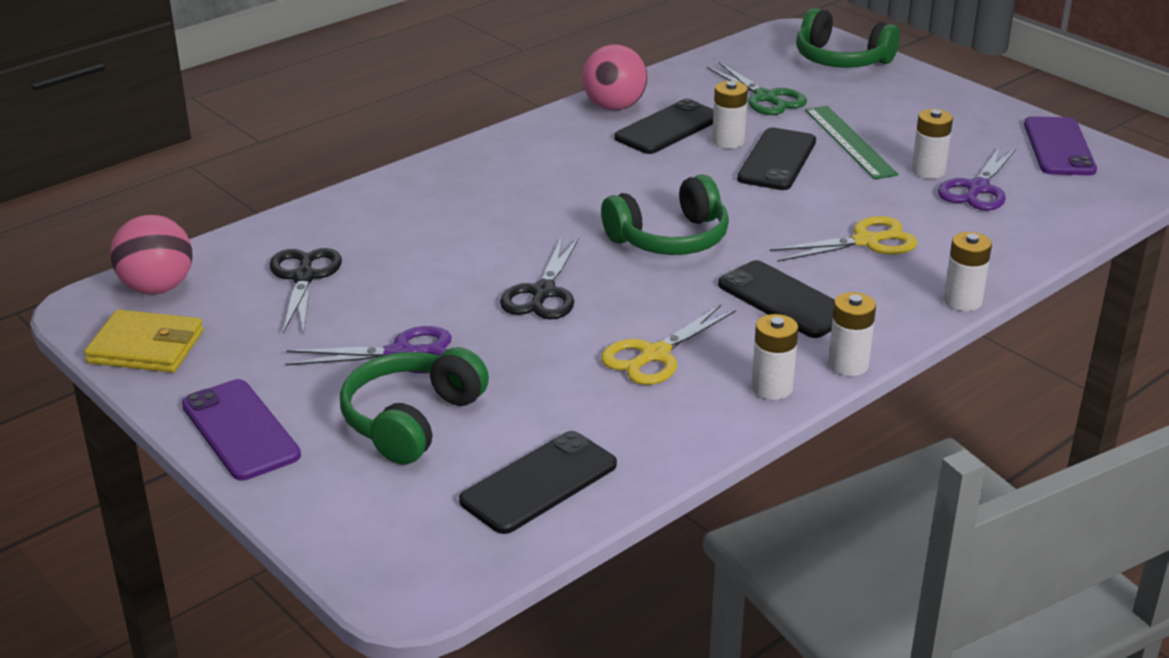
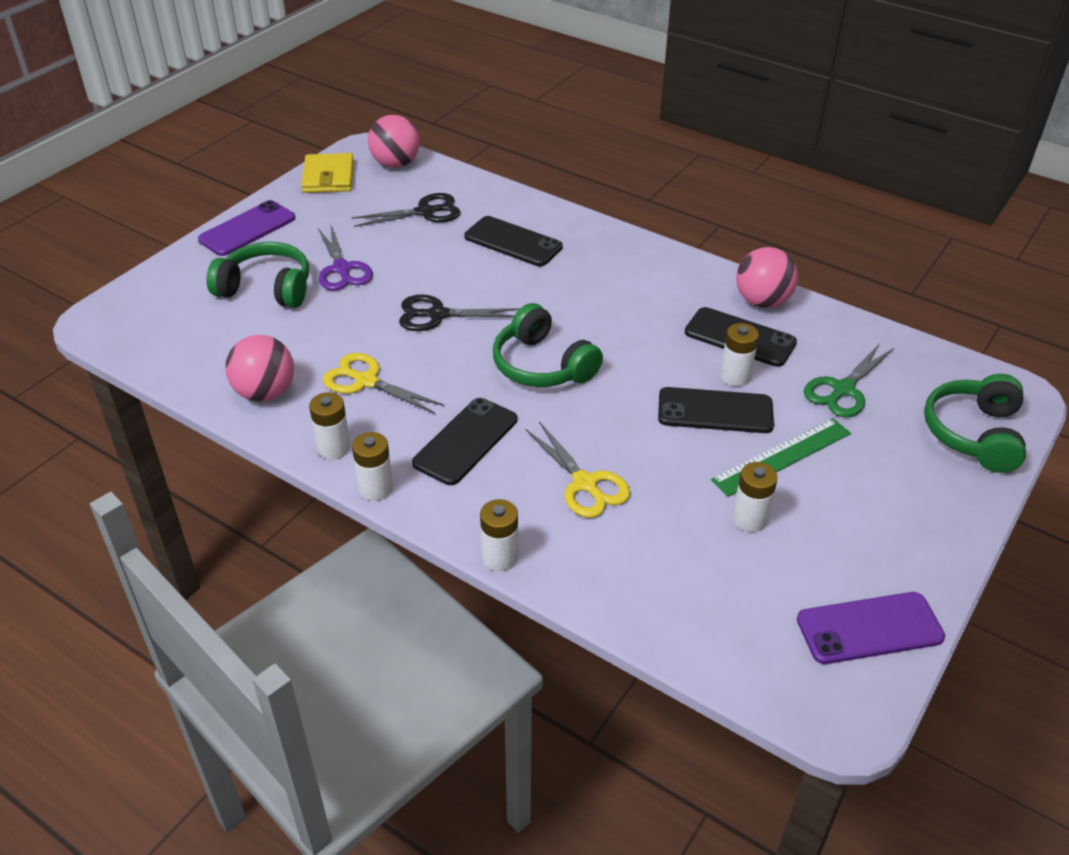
camera: 75 degrees right, 10 degrees up
(539, 483) = (203, 352): black phone -> black phone (513, 242)
(649, 433) = (265, 393): none -> pink ball
(977, 189) = (729, 559): purple scissors -> none

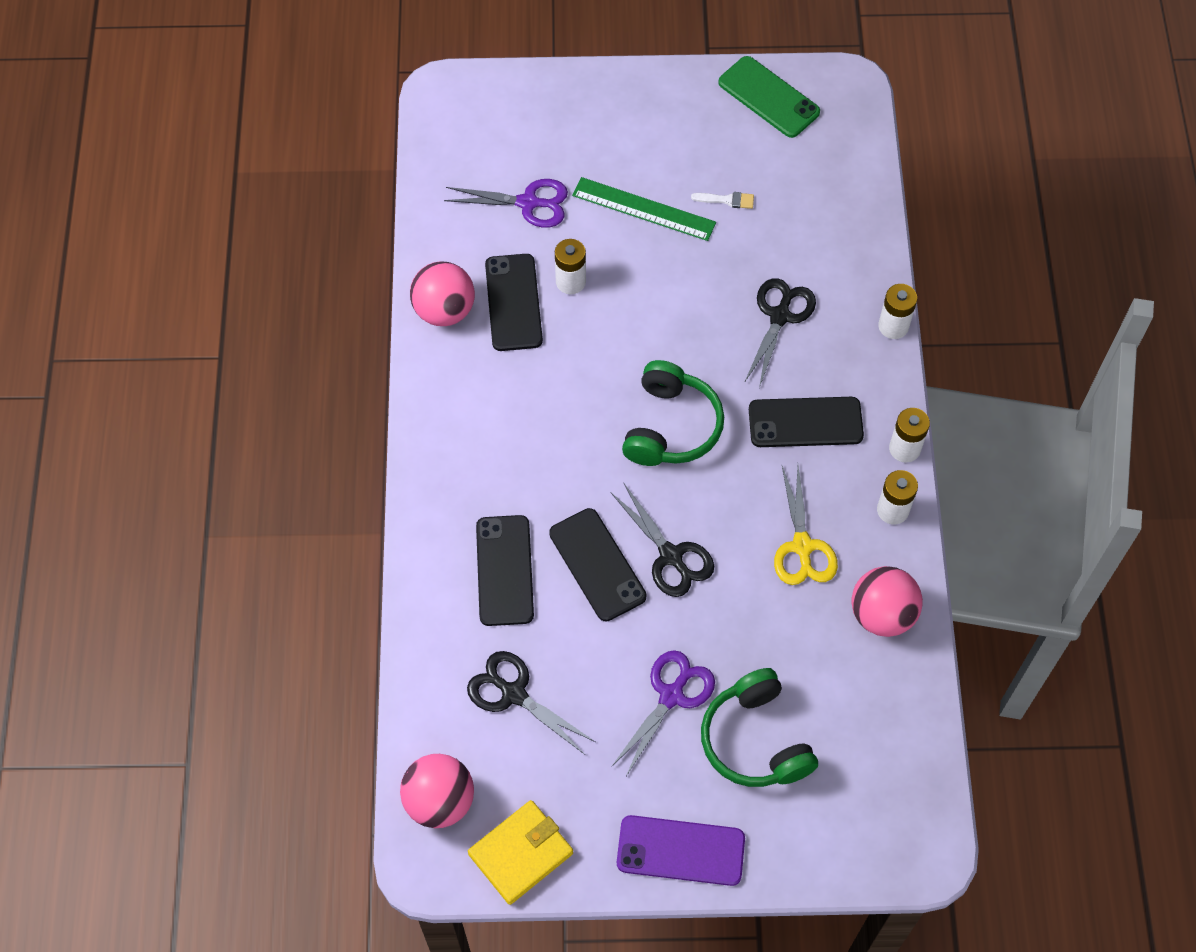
camera: 125 degrees left, 20 degrees up
(585, 484) = (780, 315): yellow scissors -> black scissors
(715, 411) = (626, 275): black phone -> black phone (597, 565)
(749, 519) = (727, 200): white battery -> white brush
(842, 390) = (529, 203): green scissors -> purple scissors
(869, 628) = (768, 97): purple phone -> green phone
(974, 434) = (517, 104): green headphones -> none

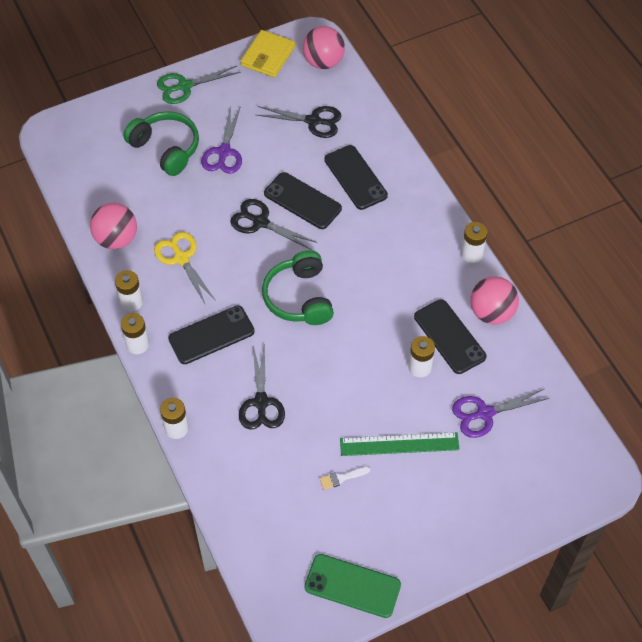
camera: 155 degrees right, 5 degrees down
(419, 394) = (471, 254): none -> white battery
(680, 850) = (184, 86): purple phone -> green scissors

